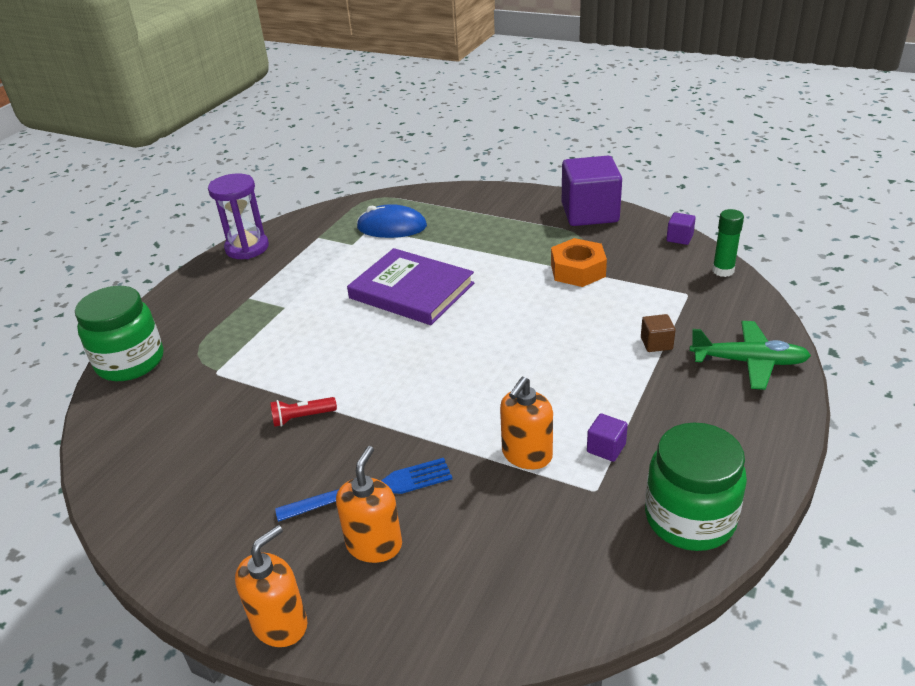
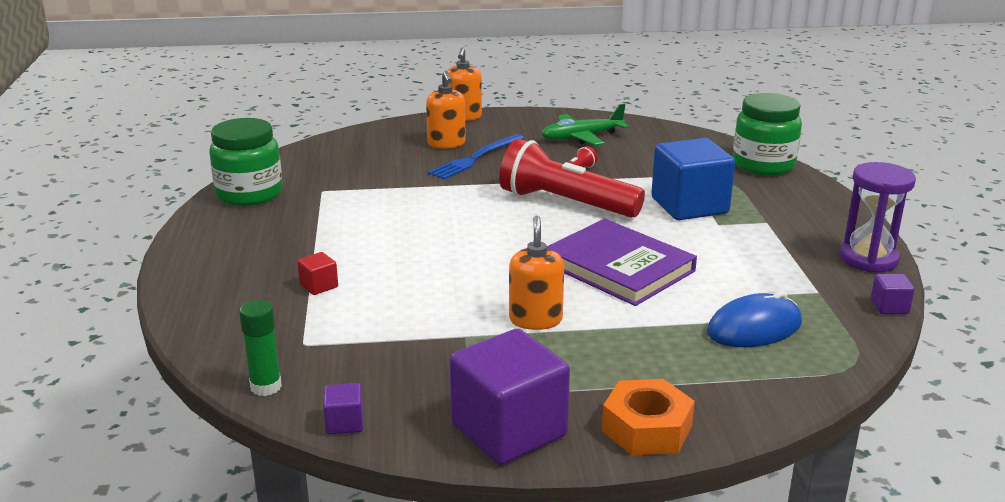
camera: 145 degrees right, 10 degrees down
(274, 333) = (689, 206): none -> blue cube
(367, 373) = (565, 203): none -> red flashlight
(411, 291) = (618, 267): purple book -> purple book turned 45 degrees clockwise
(526, 455) = (385, 194): orange soap dispenser -> orange soap dispenser (535, 319)
(578, 270) = (455, 337): orange nut -> orange nut (646, 429)
(606, 448) = (327, 210): purple cube -> purple cube (889, 307)
(656, 343) = (319, 286): brown cube -> red cube
(749, 362) = (217, 293): green plane -> green plane (581, 137)

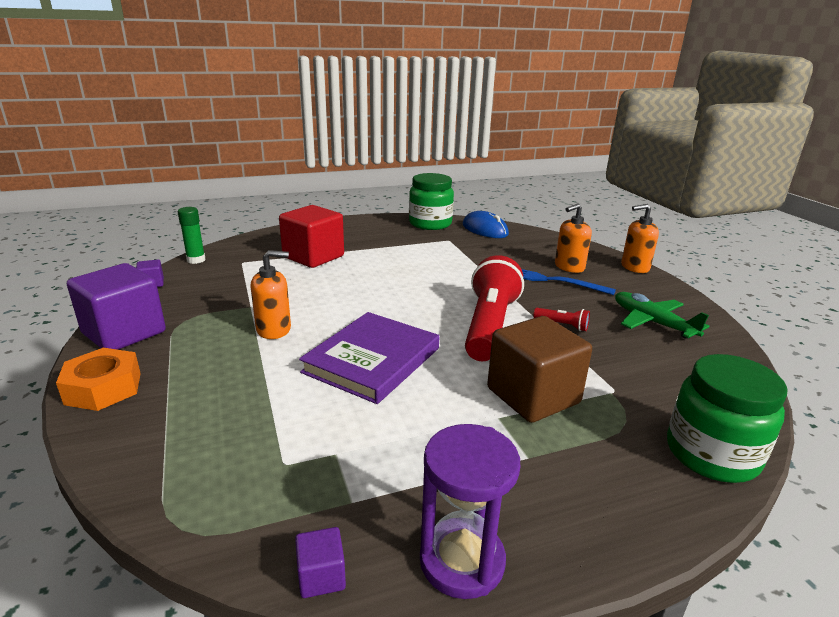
camera: 75 degrees right, 0 degrees up
(319, 286) = (313, 257): red cube -> red cube, size x2.37
(689, 206) = (533, 396): blue cube -> brown cube
(754, 328) = (262, 446): blue mouse -> blue mouse (485, 229)

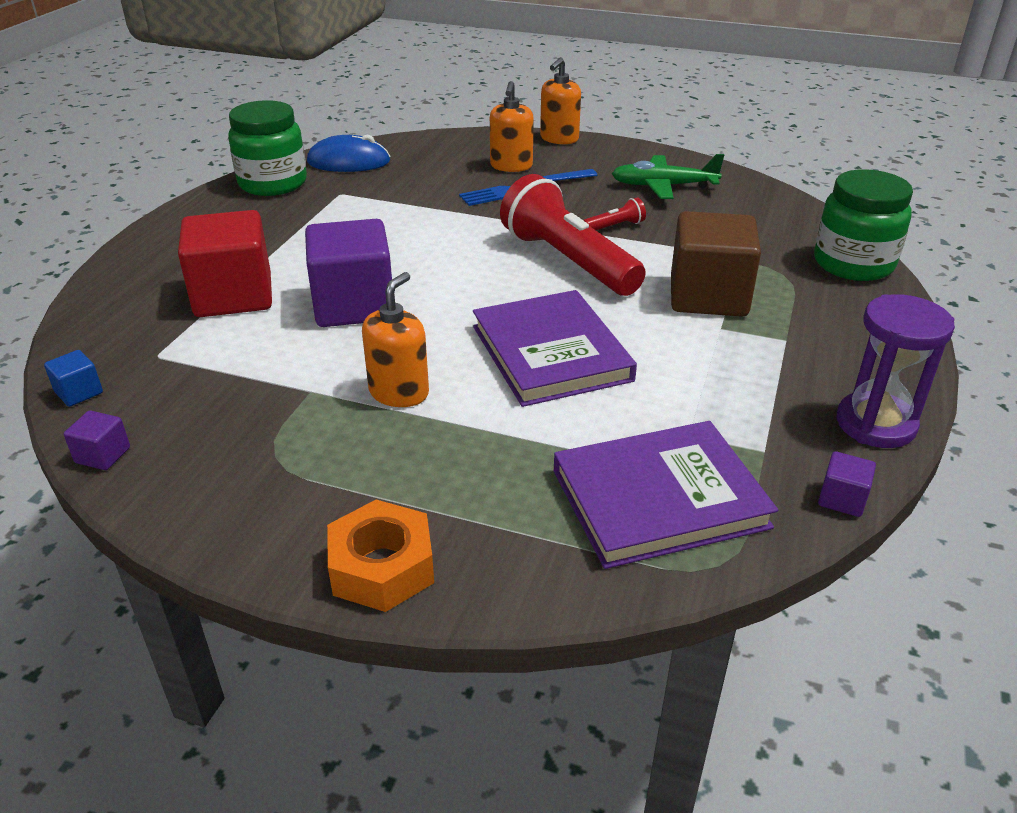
camera: 50 degrees left, 10 degrees up
(124, 333) = (240, 518): purple cube -> purple cube (354, 306)
(196, 260) = (79, 392): green glue stick -> blue cube
(243, 468) = (659, 498): none -> purple book

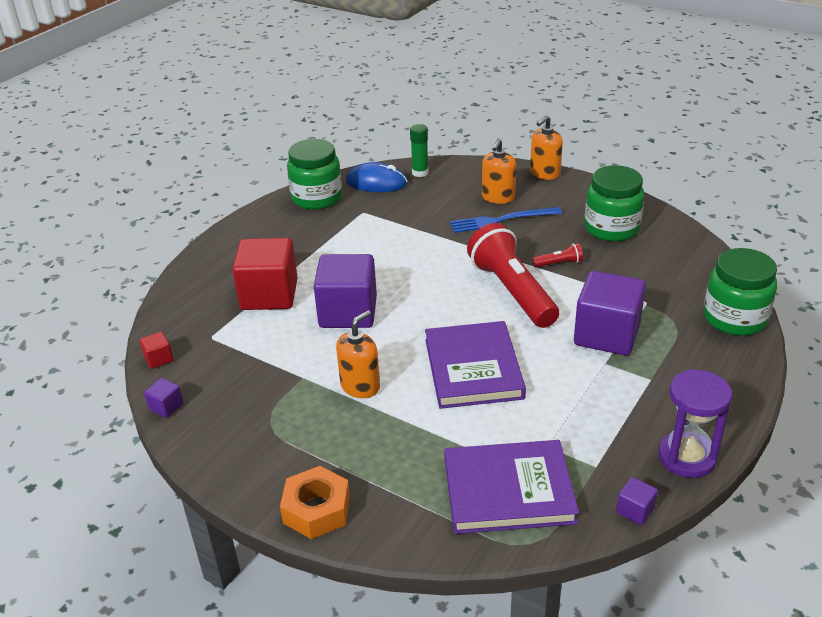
camera: 15 degrees right, 0 degrees up
(79, 392) = (159, 359): blue cube -> red cube
(403, 148) = (420, 173): none -> green glue stick
(663, 186) = (611, 228): green plane -> green jar
(708, 296) = (606, 335): brown cube -> purple cube

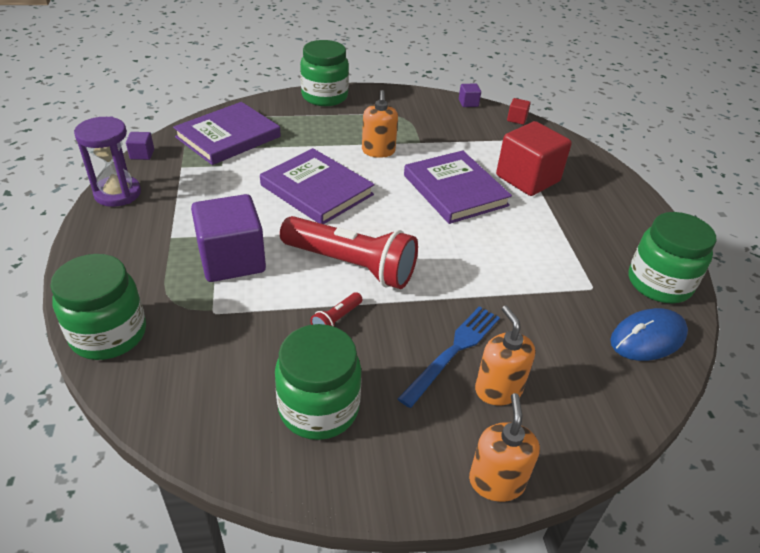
camera: 135 degrees right, 5 degrees up
(316, 510) = (324, 97): orange nut -> green jar
(348, 312) = (455, 190): purple cube -> purple book
(420, 173) = (633, 383): green glue stick -> none

